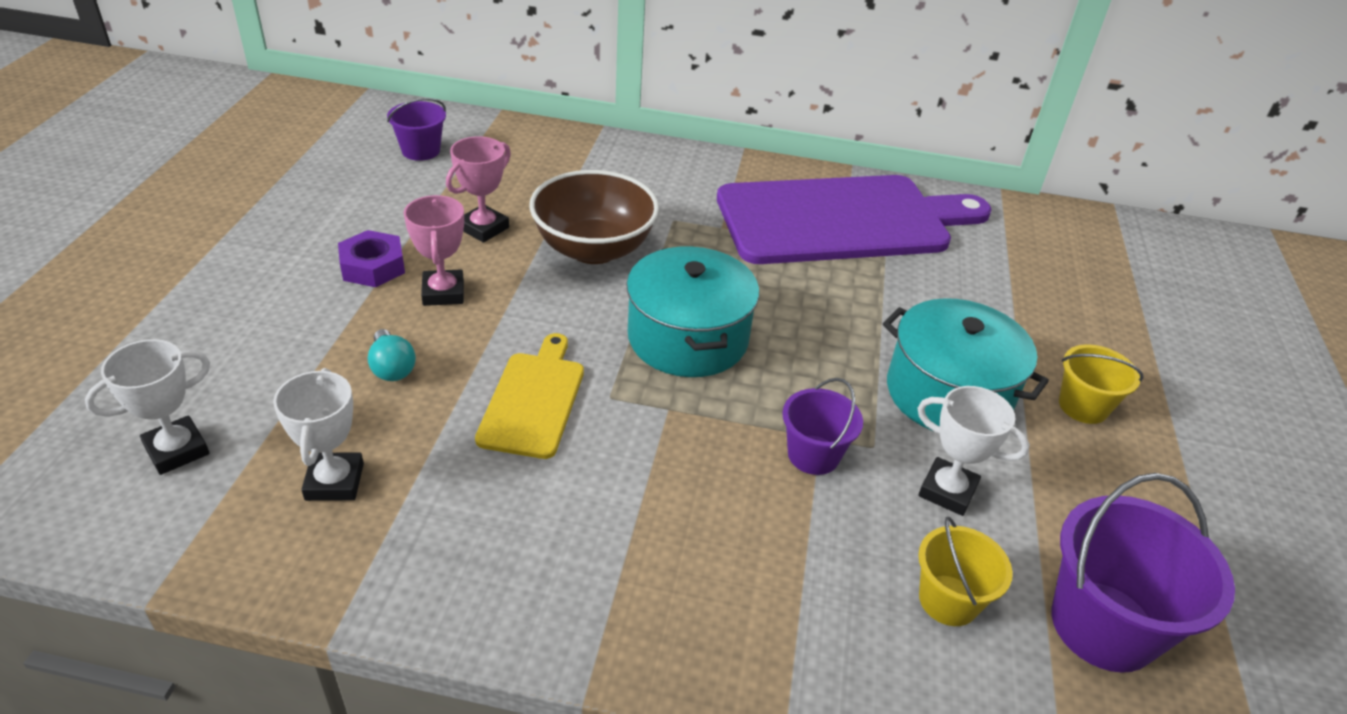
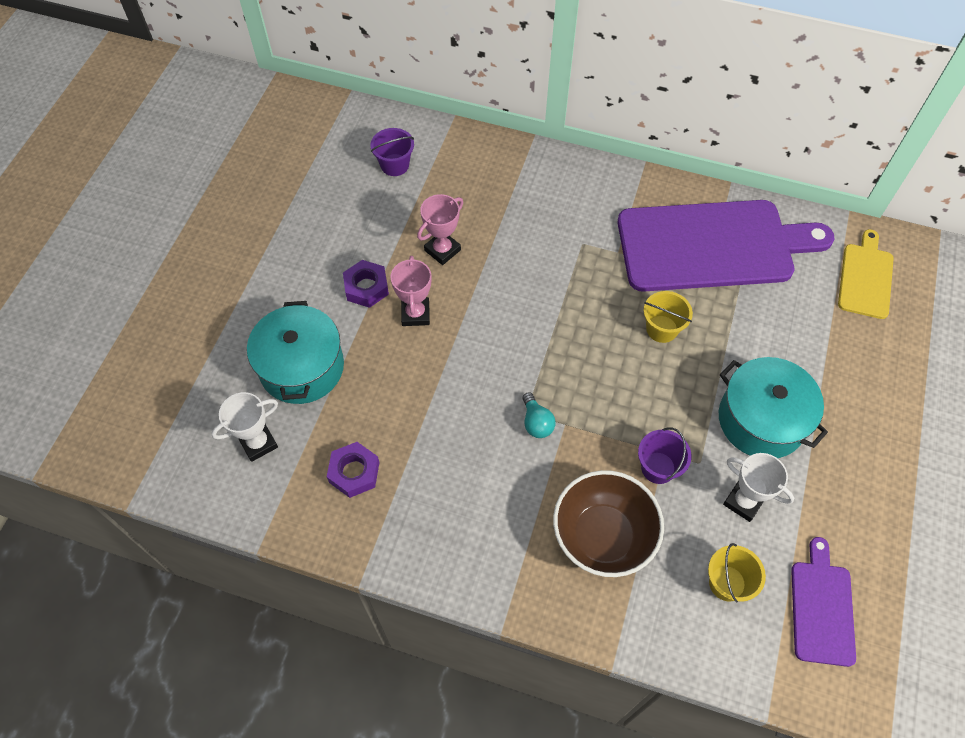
camera: 10 degrees right, 20 degrees up
(334, 482) = (354, 472): white trophy -> purple nut
(392, 368) = (384, 381): turquoise light bulb -> turquoise light bulb (536, 422)
(534, 400) = (476, 413): yellow cutting board -> yellow cutting board (865, 278)
(594, 249) = (521, 273): brown bowl -> brown bowl (603, 536)
(687, 338) = (583, 362): turquoise pot -> turquoise pot (302, 367)
(1083, 406) = (856, 435): yellow bucket -> yellow bucket (661, 329)
(1103, 625) = (822, 608): purple bucket -> purple cutting board

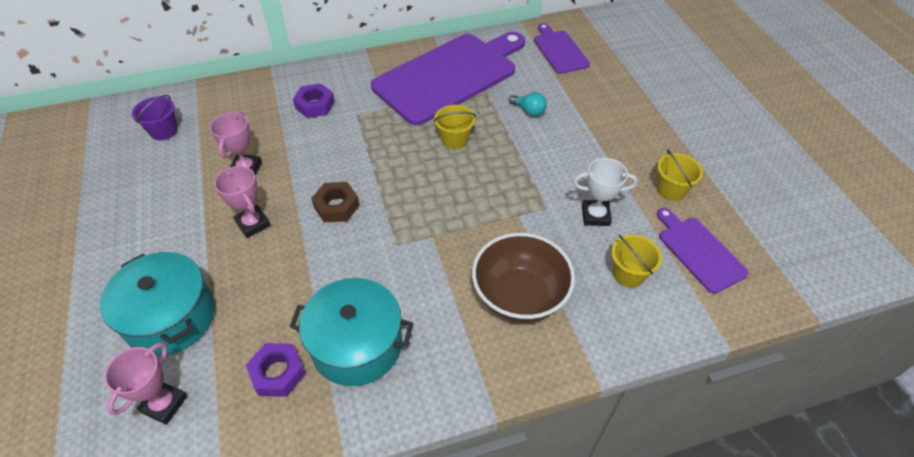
camera: 35 degrees left, 10 degrees down
(258, 443) = (164, 404): white trophy -> pink trophy
(366, 287) = (195, 226): purple nut -> purple nut (315, 105)
(498, 339) = (336, 206): none -> brown nut
(536, 422) = (409, 247): turquoise light bulb -> turquoise light bulb (528, 111)
(658, 467) = (522, 227): purple bucket -> none
(761, 420) = (565, 160): turquoise pot -> turquoise pot (357, 345)
(852, 523) = (671, 190): none -> yellow bucket
(865, 278) = (559, 50): yellow cutting board -> purple cutting board

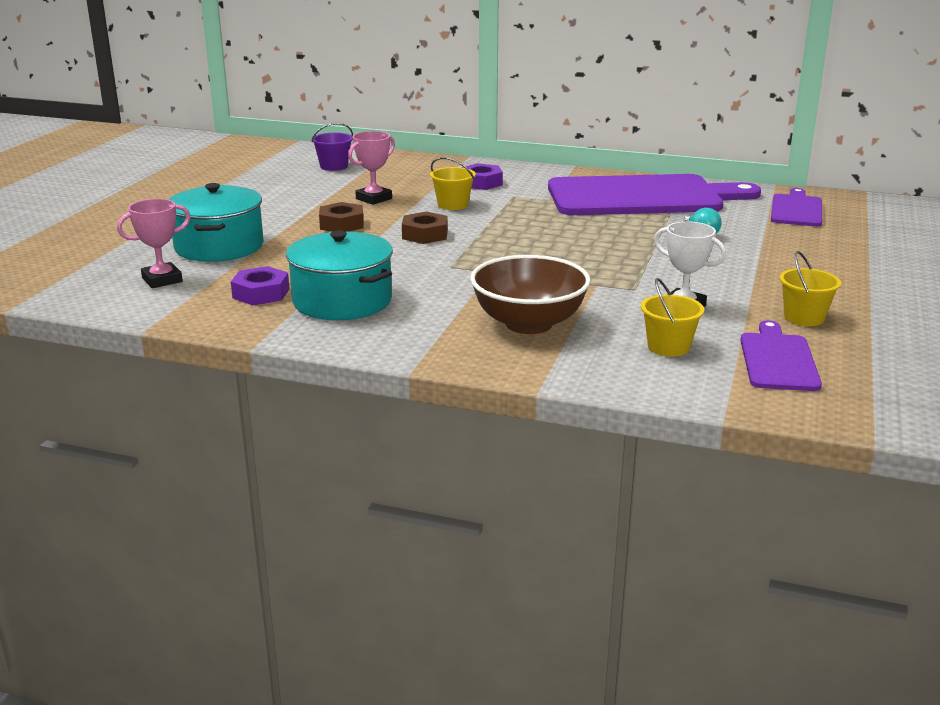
camera: 35 degrees right, 25 degrees down
(253, 224) = (342, 224): pink trophy -> brown nut
(454, 140) = (592, 230): yellow bucket -> yellow bucket (453, 205)

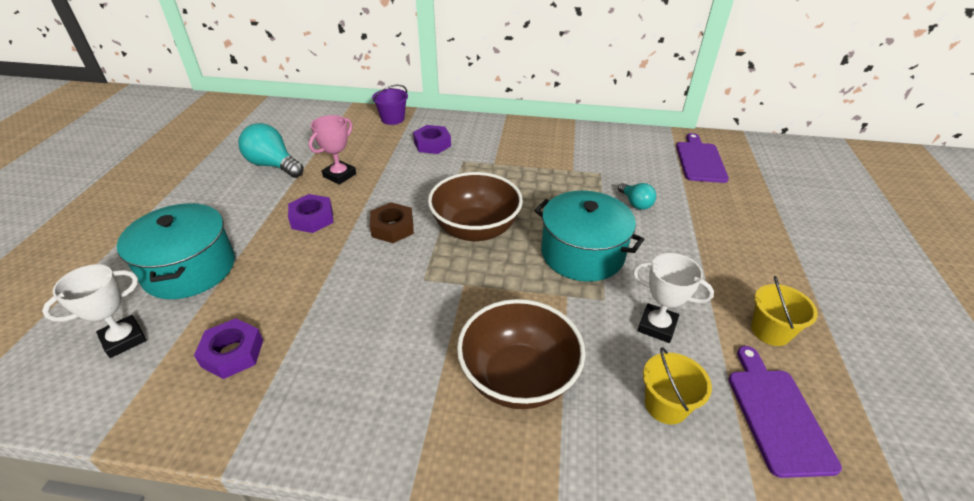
camera: 10 degrees left, 15 degrees up
(162, 280) = (124, 339): pink trophy -> white trophy
(303, 188) = (273, 165): none -> turquoise light bulb
(334, 166) = (300, 130): purple bucket -> purple bucket (392, 119)
(342, 224) = (312, 218): brown nut -> purple nut
(342, 301) = (320, 358): turquoise pot -> turquoise pot (582, 253)
(453, 205) = (412, 178): yellow bucket -> none
(513, 240) = (475, 229): none -> brown bowl
(642, 197) = (571, 153): purple cutting board -> none

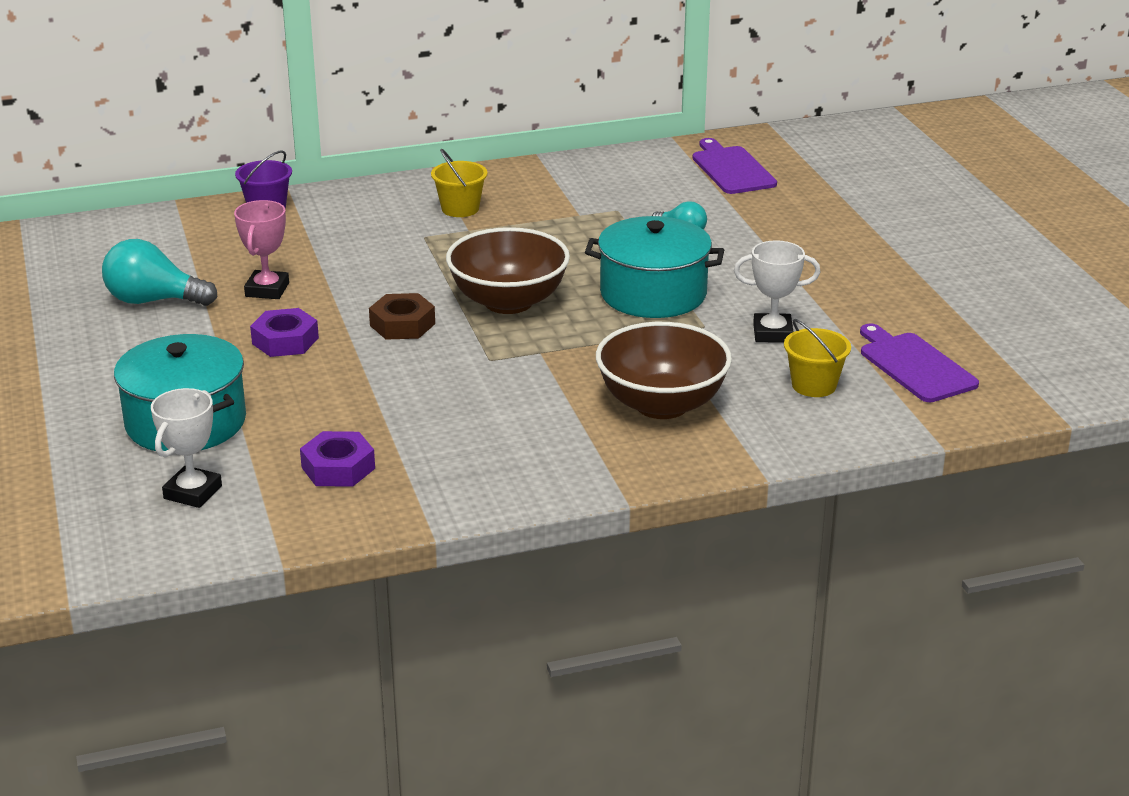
camera: 25 degrees left, 10 degrees down
(432, 144) = (360, 226): purple nut -> none
(770, 331) = (884, 309): yellow bucket -> yellow bucket (460, 209)

